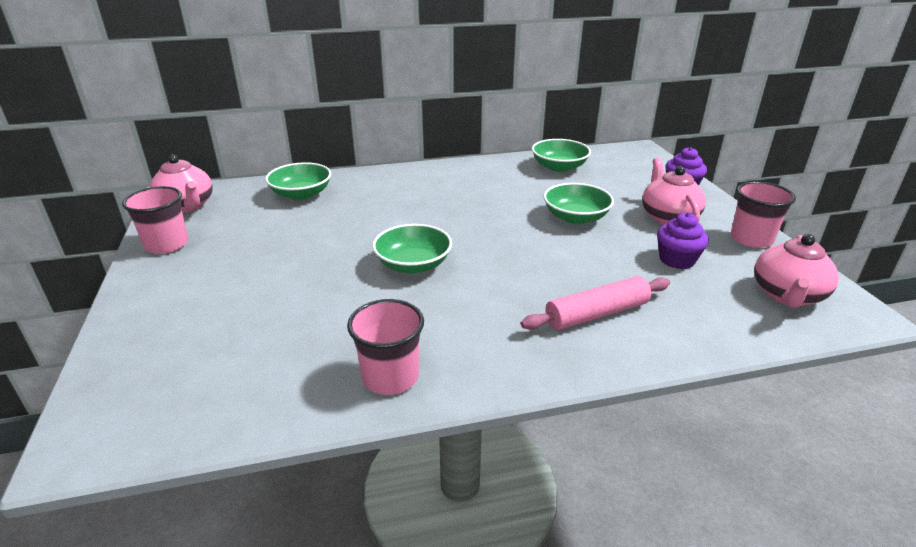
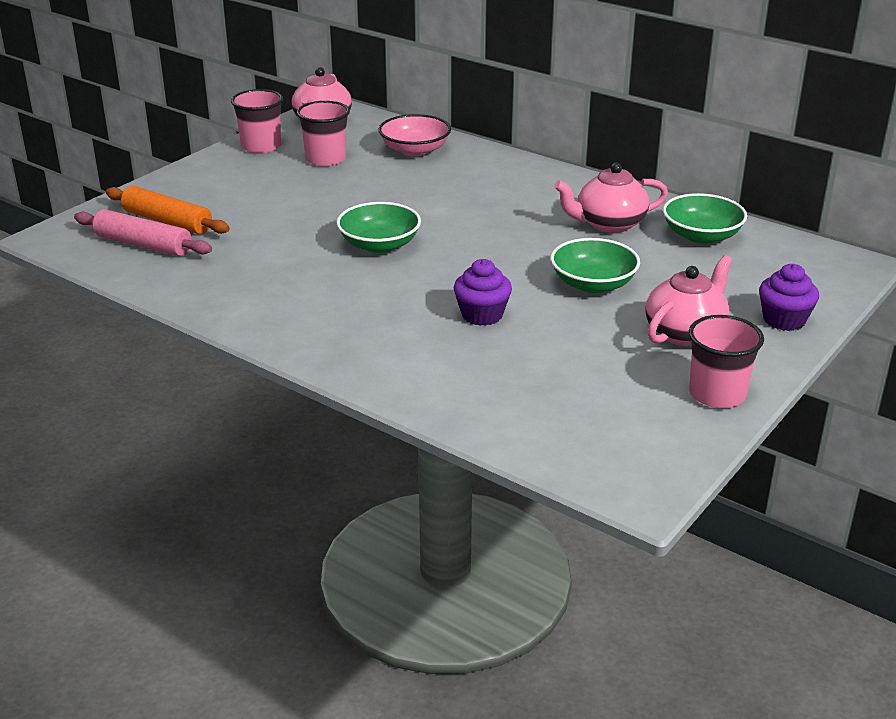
camera: 50 degrees right, 0 degrees up
(197, 349) = (167, 221): none -> orange rolling pin
(301, 194) = (415, 150): green bowl -> pink bowl
(390, 377) = (226, 298): pink cup -> pink cup (326, 159)
(596, 314) = (425, 350): pink rolling pin -> pink rolling pin (143, 244)
(677, 260) = (591, 362): purple cupcake -> purple cupcake (482, 315)
(787, 295) = (614, 441): pink teapot -> pink teapot (609, 224)

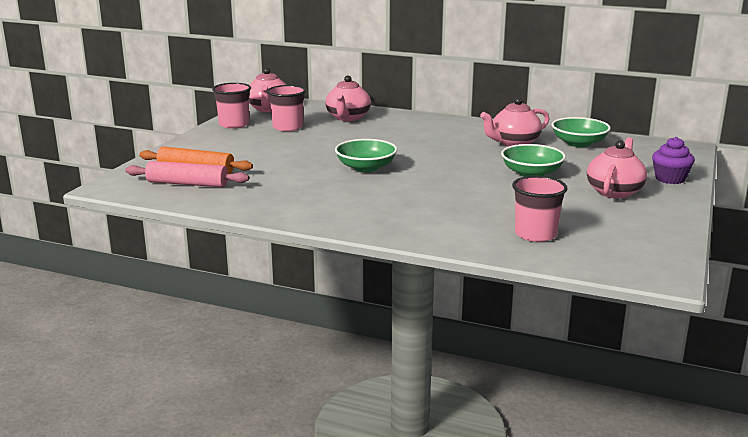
camera: 15 degrees left, 10 degrees down
(415, 150) = (348, 117): pink bowl -> pink teapot
(482, 315) = (471, 197): purple cupcake -> none
(717, 394) = (664, 220): pink cup -> pink cup (535, 234)

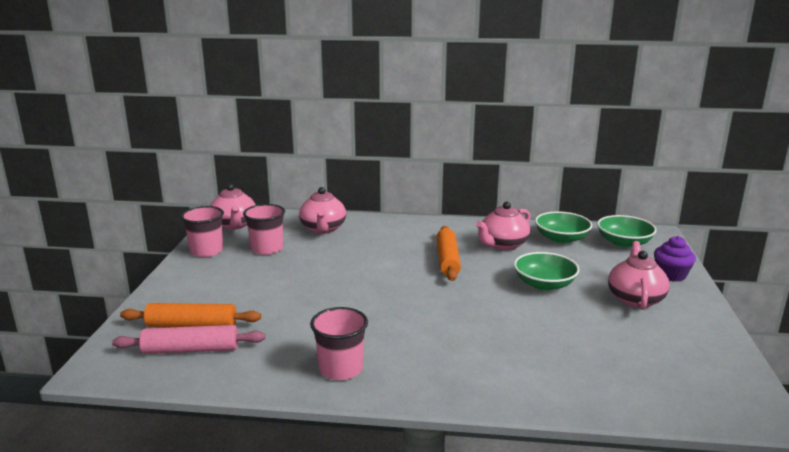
camera: 15 degrees left, 0 degrees up
(366, 167) = (378, 297): green bowl -> green bowl (624, 242)
(450, 149) = (447, 260): none -> orange rolling pin
(535, 234) = (603, 372): pink cup -> pink cup (341, 369)

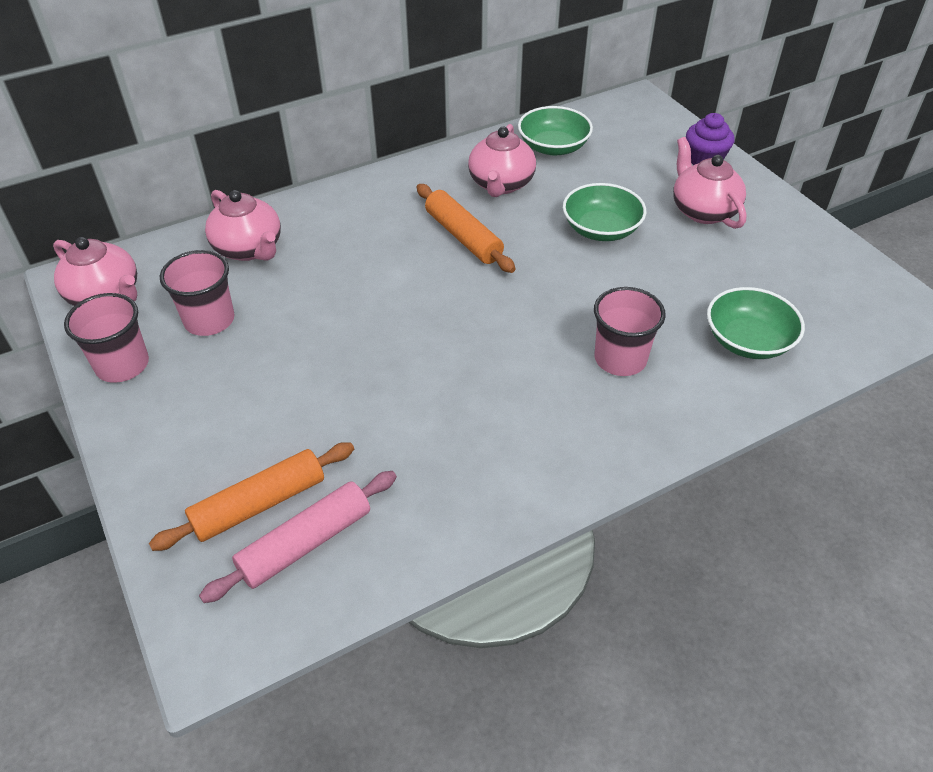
camera: 35 degrees left, 25 degrees up
(341, 369) = (517, 468): pink cup -> pink cup (620, 359)
(624, 242) = (620, 127): green bowl -> green bowl (748, 340)

